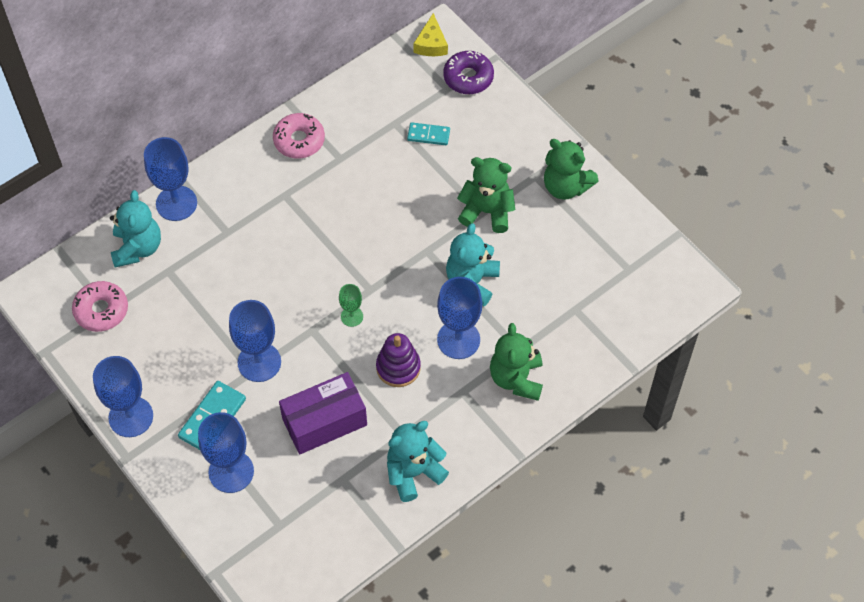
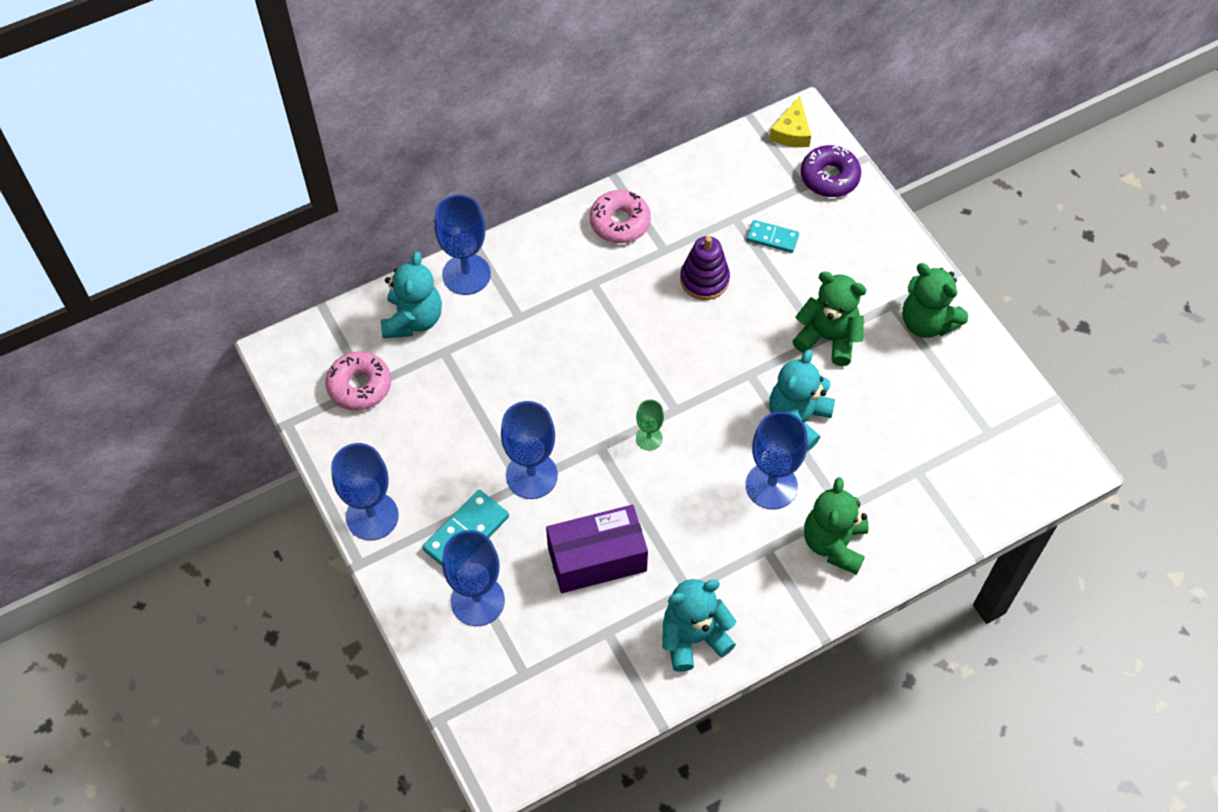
camera: 10 degrees right, 0 degrees up
(398, 367) = (694, 508): purple stacking toy -> purple stacking toy (704, 279)

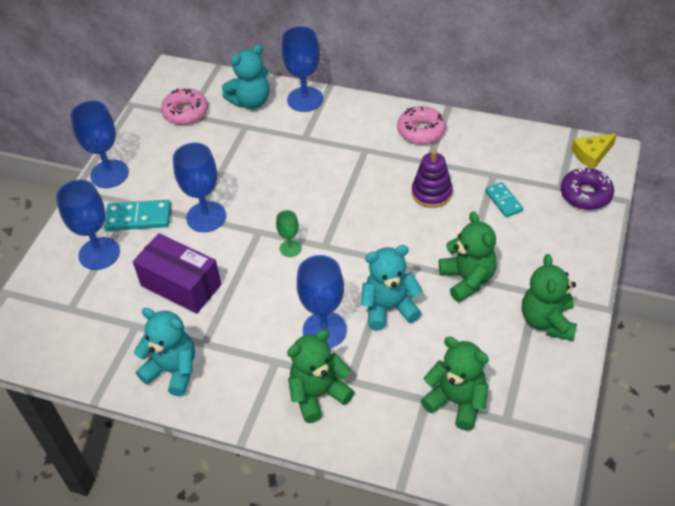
camera: 50 degrees right, 10 degrees down
(939, 451) = (457, 401): none -> green teddy bear

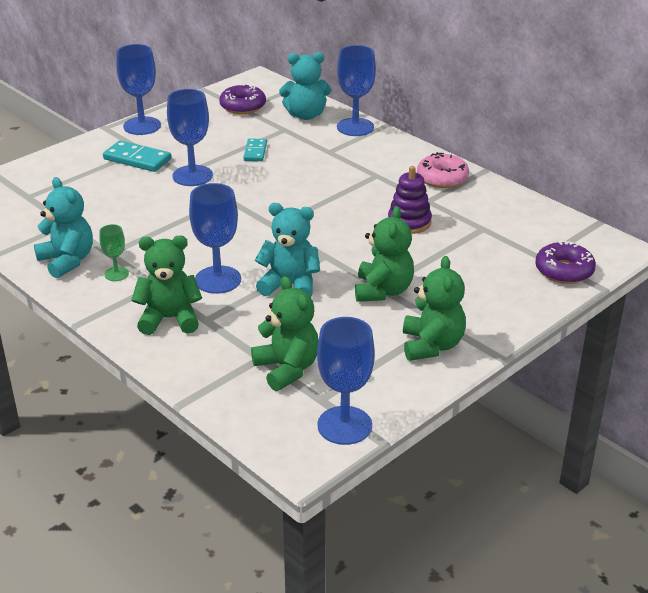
camera: 25 degrees right, 15 degrees down
(99, 253) = (84, 171): blue goblet -> blue goblet (344, 425)
(181, 285) = (128, 211): purple box -> none
(185, 112) = (243, 106): pink donut -> purple donut
(290, 248) = (243, 218): green goblet -> green goblet (116, 274)
(503, 201) = (474, 249): turquoise domino -> turquoise domino (255, 152)
(547, 321) = (432, 345): green teddy bear -> green teddy bear turned 150 degrees clockwise
(591, 154) = (600, 245): yellow cheese -> none

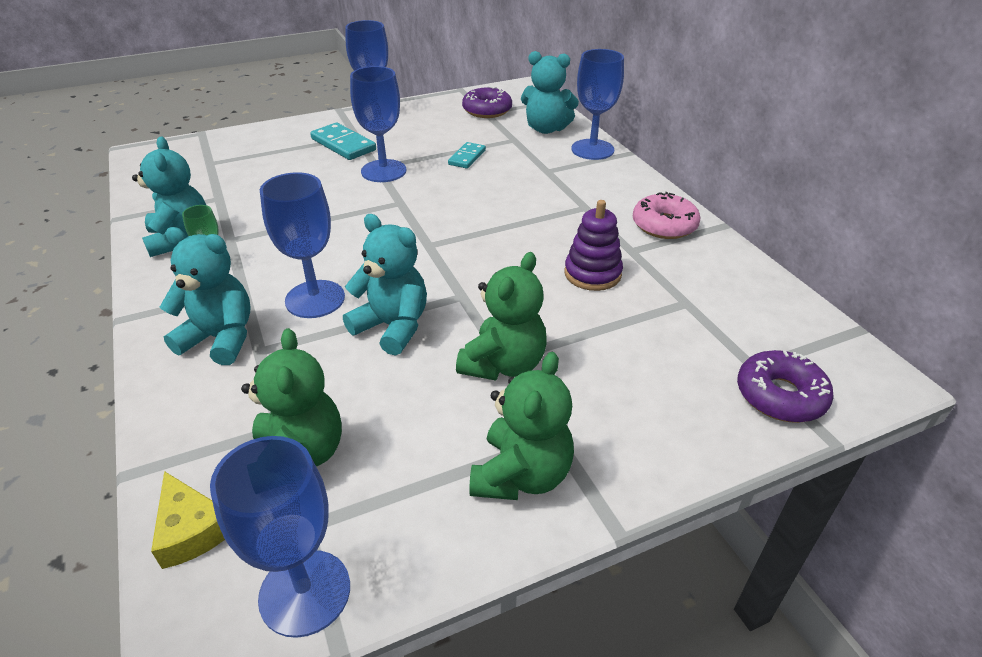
camera: 20 degrees right, 5 degrees up
(169, 319) = (220, 338): green teddy bear -> turquoise teddy bear
(251, 417) = (192, 530): none -> yellow cheese

